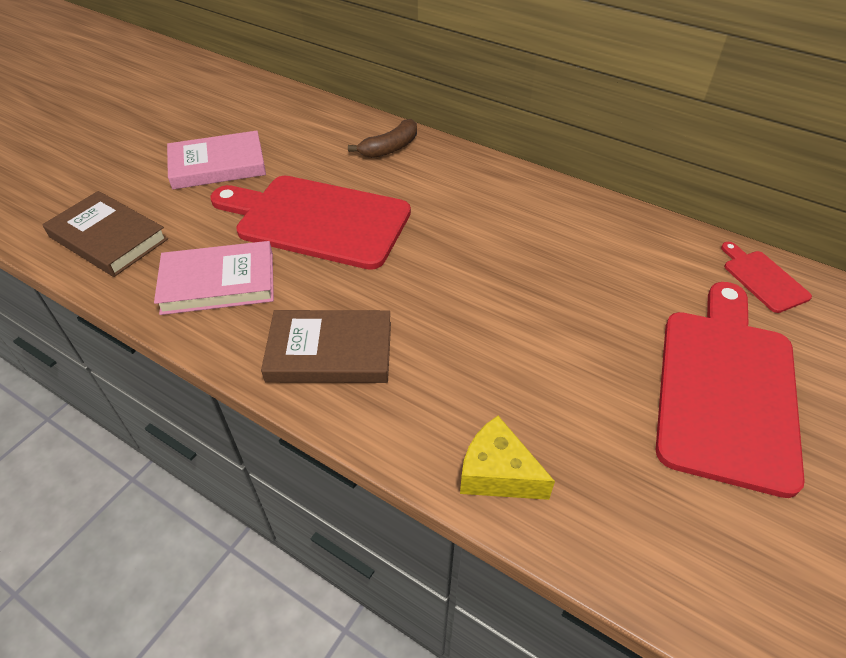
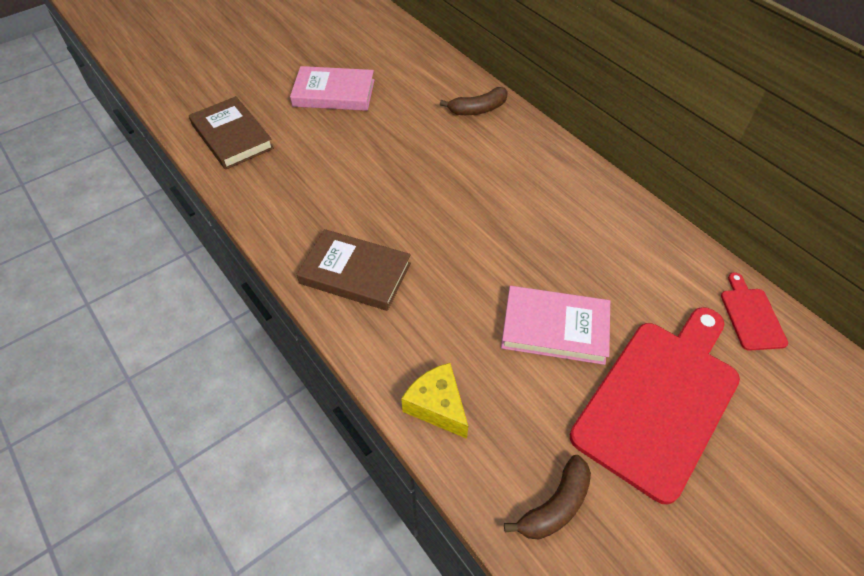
camera: 20 degrees right, 5 degrees up
(218, 283) = (296, 194): pink book -> pink book (554, 328)
(316, 220) = (390, 161): red cutting board -> none
(684, 542) = (555, 506): none -> brown banana

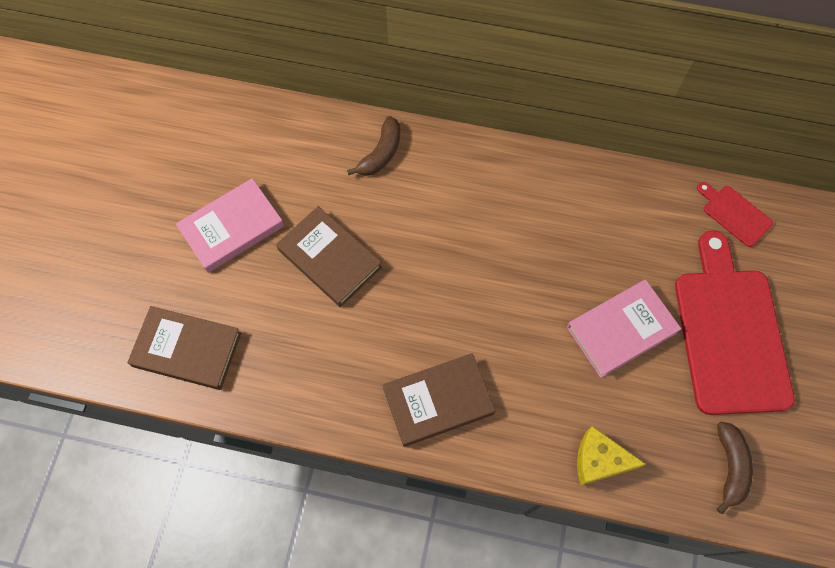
camera: 40 degrees left, 15 degrees up
(376, 144) = (330, 258): none -> brown book

